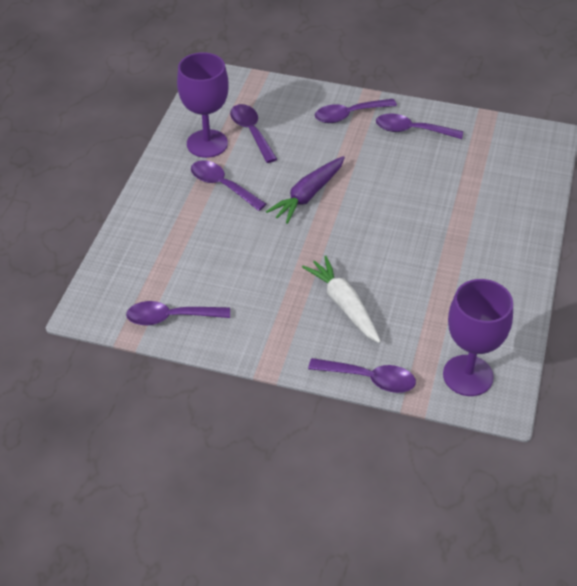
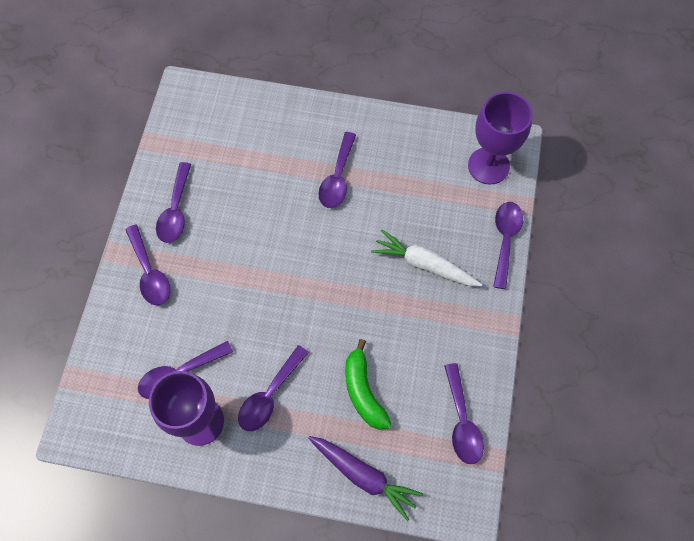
camera: 95 degrees left, 20 degrees up
(215, 247) = (363, 391): none -> green banana
(308, 195) = (280, 306): purple carrot -> purple carrot (364, 475)
(343, 305) = (424, 264): white carrot -> white carrot turned 60 degrees clockwise
(449, 243) = (337, 178): none -> purple spoon

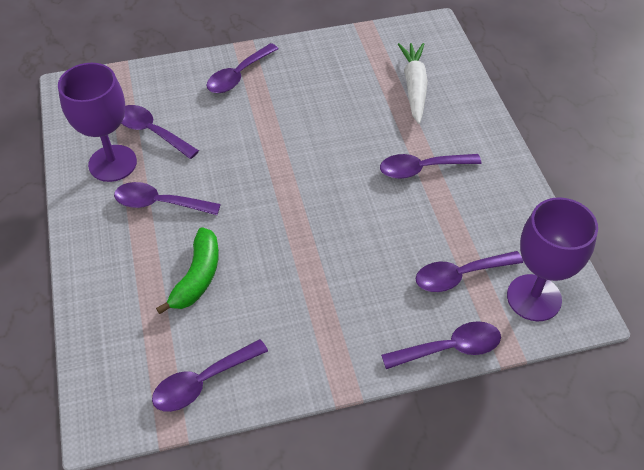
camera: 65 degrees right, 15 degrees down
(175, 210) = (308, 68): purple spoon -> purple spoon (460, 275)
(363, 391) = (197, 277): green banana -> green banana turned 150 degrees clockwise
(364, 475) = (106, 311): purple carrot -> none
(424, 264) = (370, 279): white carrot -> white carrot (414, 87)

